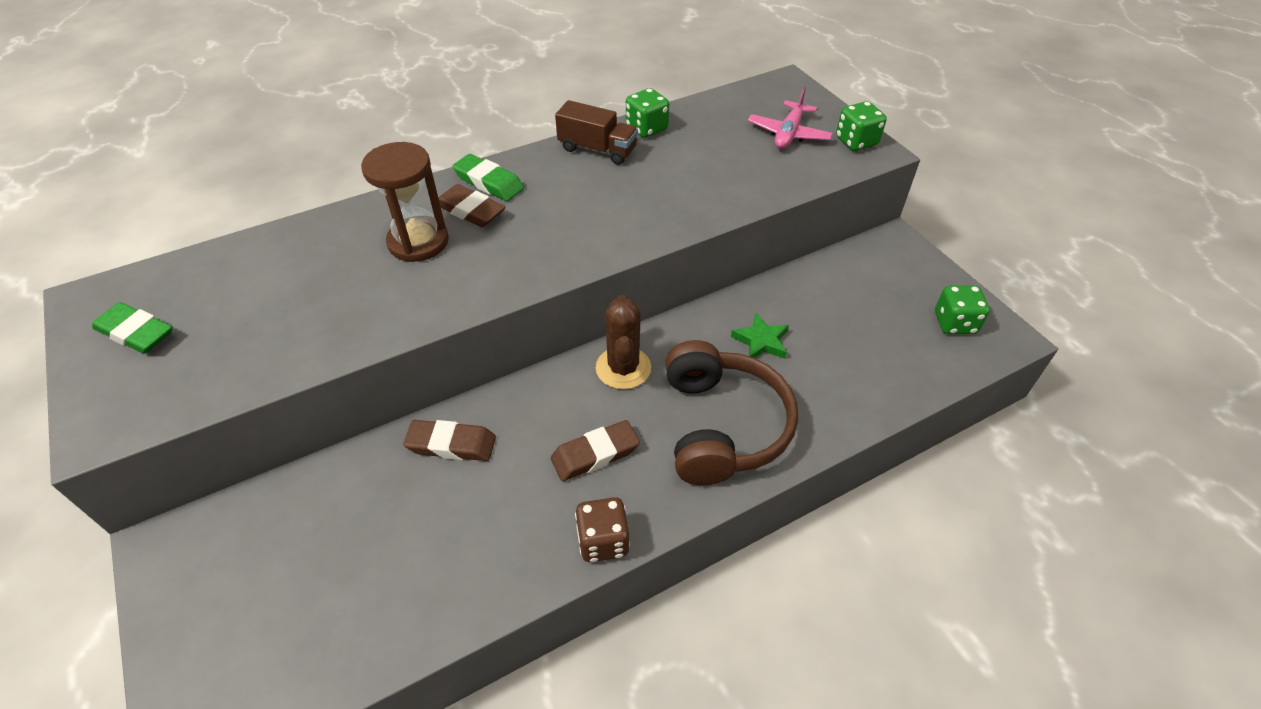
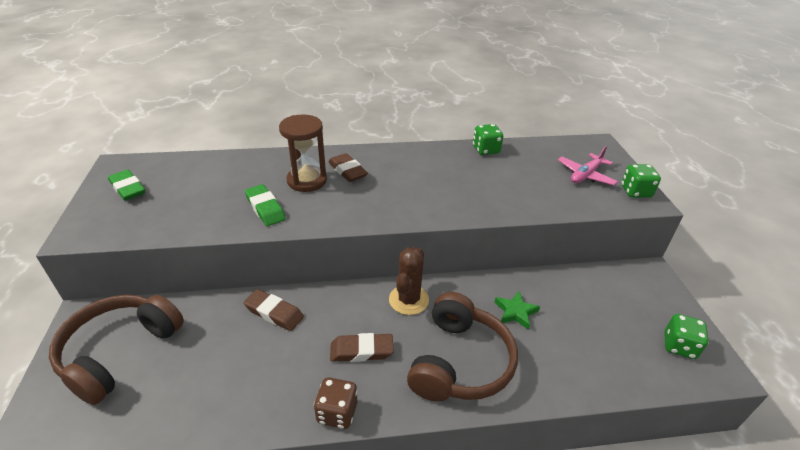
camera: 20 degrees right, 10 degrees down
(254, 574) = (119, 352): none -> brown headphones
(489, 182) = (368, 158): green eraser -> green eraser (265, 208)
(597, 149) = (446, 155): brown truck -> none

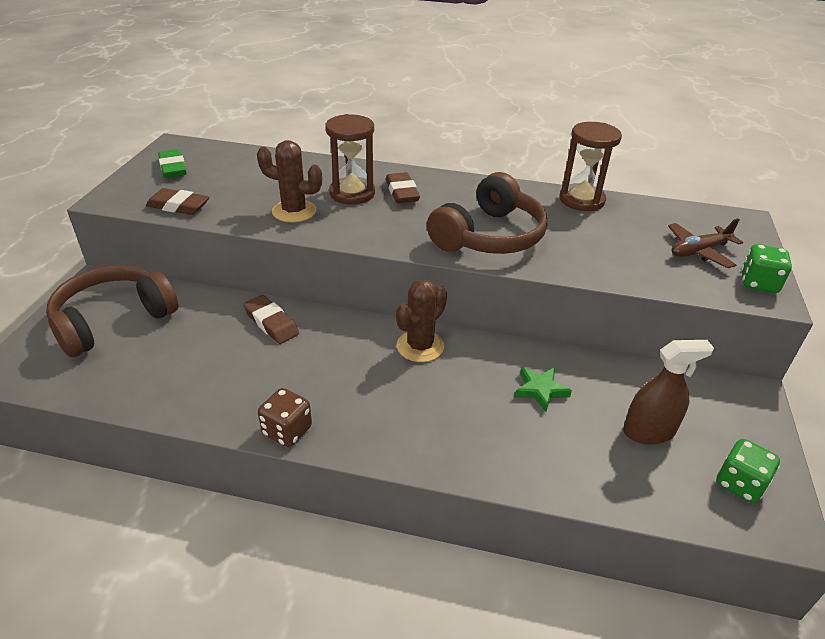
camera: 20 degrees right, 0 degrees up
(265, 208) = (294, 211): green eraser -> brown cactus
(361, 351) = (342, 381): brown eraser -> brown eraser (178, 206)
(459, 362) = (444, 422): brown headphones -> brown headphones (489, 236)
(486, 150) = (581, 200): green dice -> brown hourglass
(585, 175) = (699, 251): pink plane -> brown plane
(603, 323) = (648, 431): none -> brown spray bottle

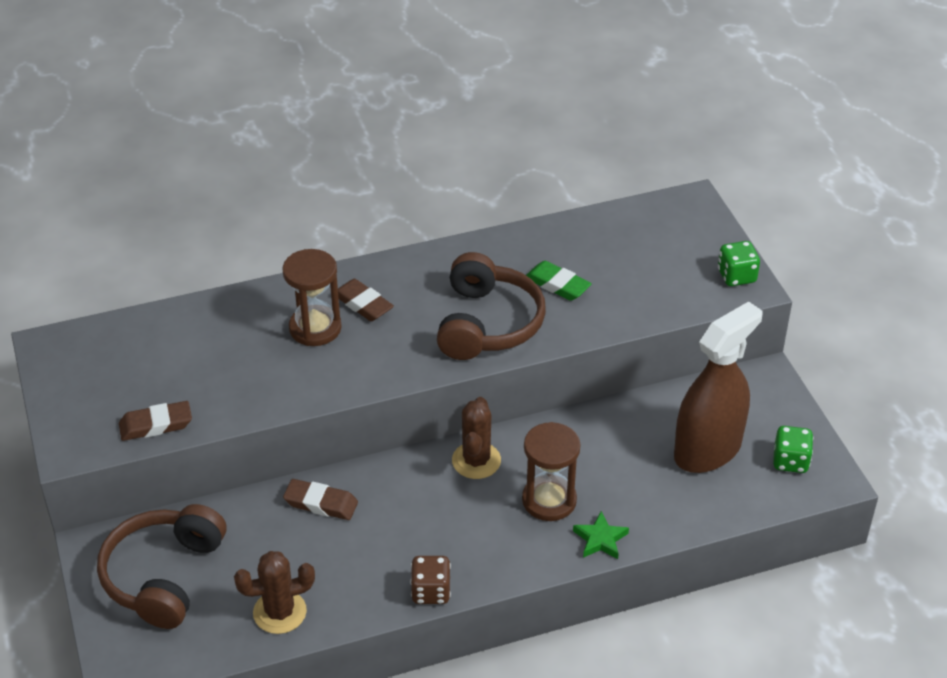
camera: 30 degrees left, 5 degrees up
(173, 168) = (88, 378): green eraser -> green eraser (557, 285)
(294, 211) = (280, 377): brown cactus -> brown cactus (279, 612)
(540, 390) = (605, 454): green star -> green star (600, 539)
(581, 200) = (539, 238): brown hourglass -> brown hourglass (549, 500)
(648, 431) = (707, 450): brown spray bottle -> brown spray bottle, size x1.67
(699, 251) = (674, 260): brown plane -> none

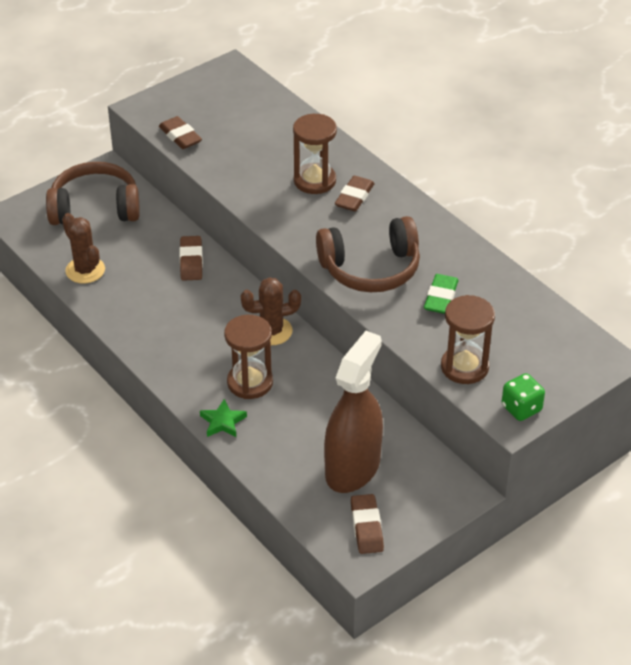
camera: 70 degrees right, 0 degrees up
(431, 591) = (133, 340): brown dice -> none
(665, 297) = (464, 367): none -> brown hourglass
(707, 450) = (352, 468): brown spray bottle -> brown spray bottle turned 90 degrees counterclockwise
(790, 461) = (366, 527): green dice -> brown eraser

